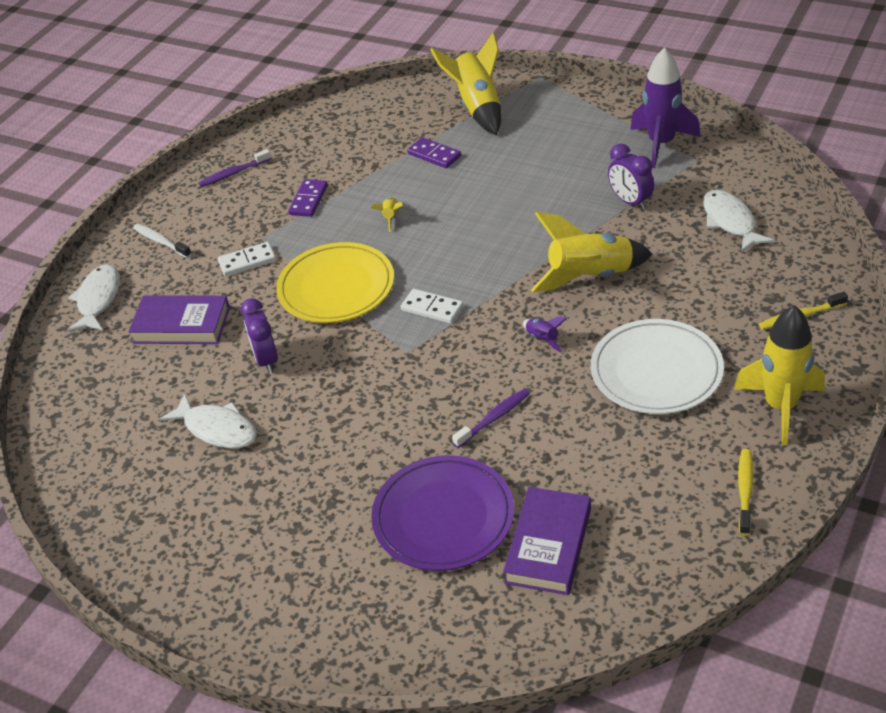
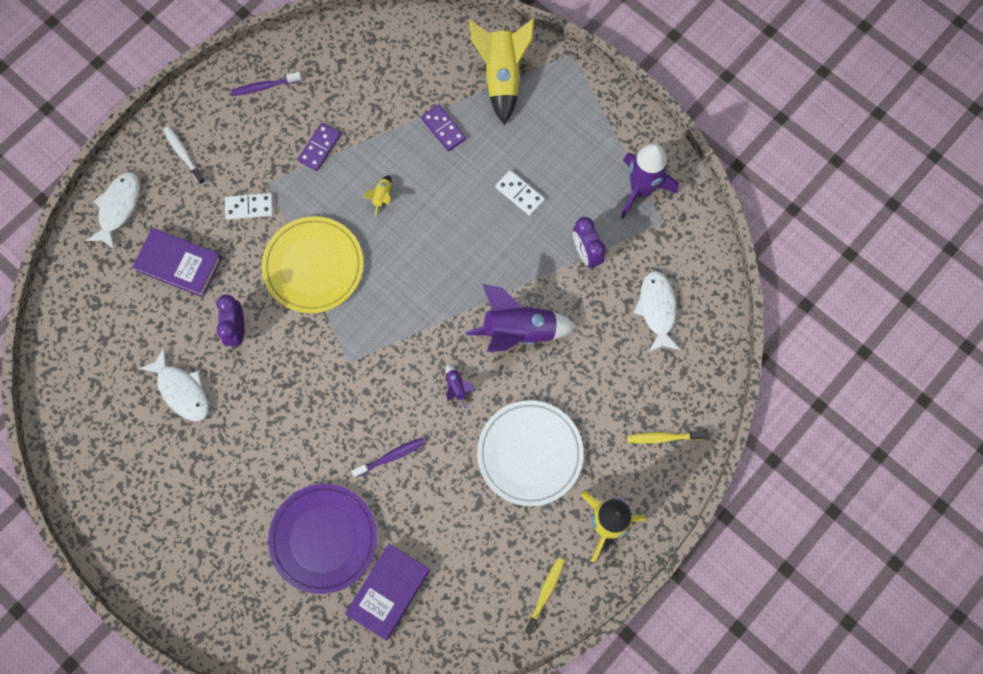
camera: 10 degrees right, 30 degrees up
(432, 308) = (382, 320): white domino -> white domino (519, 194)
(590, 277) = (519, 331): yellow rocket -> purple rocket

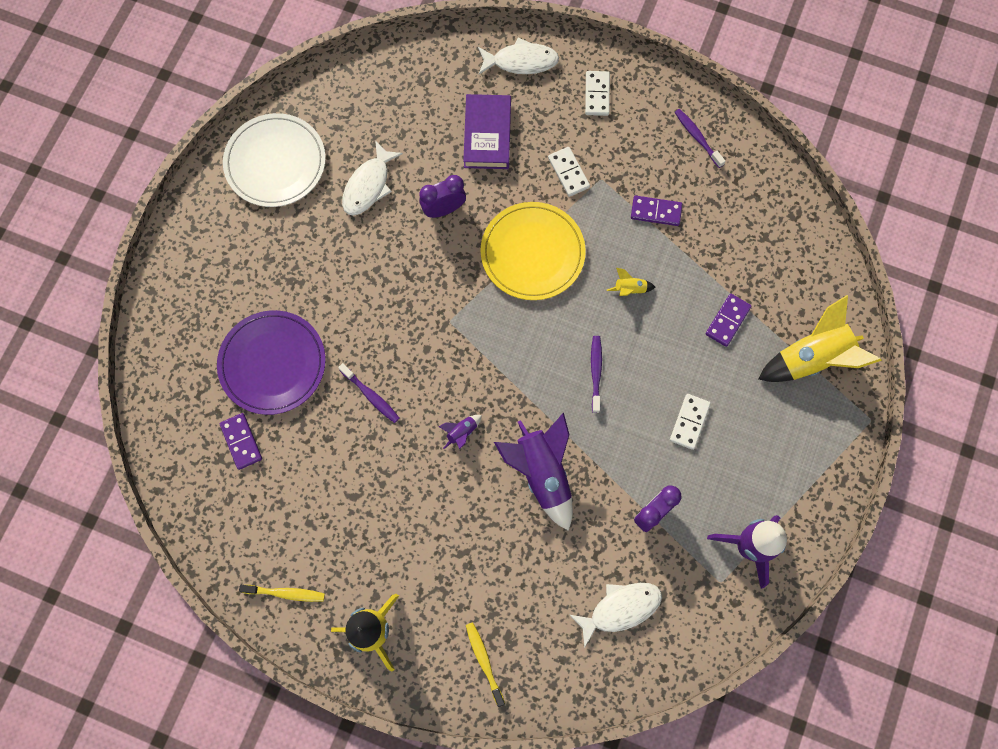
camera: 70 degrees right, 0 degrees up
(183, 154) = (597, 94): white toothbrush -> white domino
(388, 591) = (241, 441): purple book -> purple domino
(446, 253) = (596, 372): none -> purple toothbrush
(530, 453) = (420, 529): white plate -> white plate (275, 162)

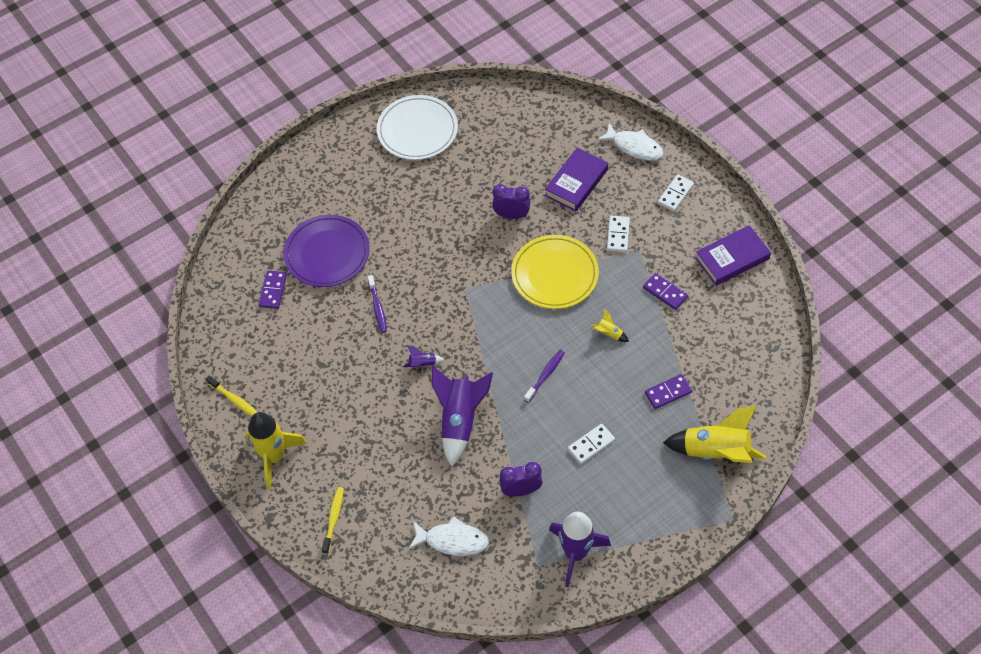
camera: 35 degrees right, 15 degrees down
(368, 185) = (470, 175): white fish -> none
(697, 137) = (732, 258): purple toothbrush -> purple book

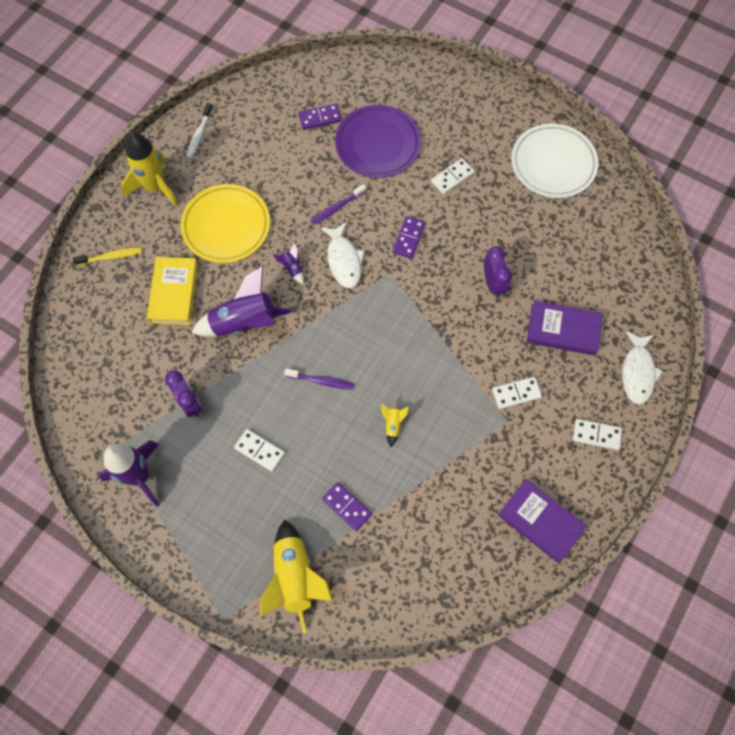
camera: 65 degrees right, 10 degrees up
(234, 400) = (199, 134): yellow toothbrush -> white toothbrush
(393, 208) = (452, 177): none -> white domino
(401, 472) = (174, 293): none -> yellow book
(452, 540) = (119, 362): white fish -> white fish (344, 260)
(554, 274) = (441, 349): yellow plate -> yellow plate (226, 226)
(665, 292) = (466, 464): purple domino -> purple domino (408, 238)

